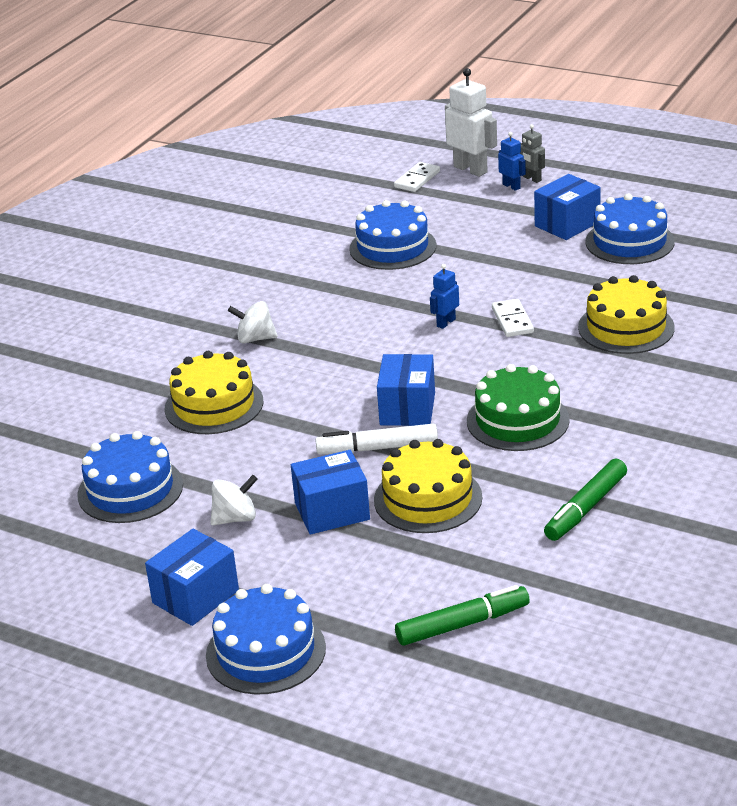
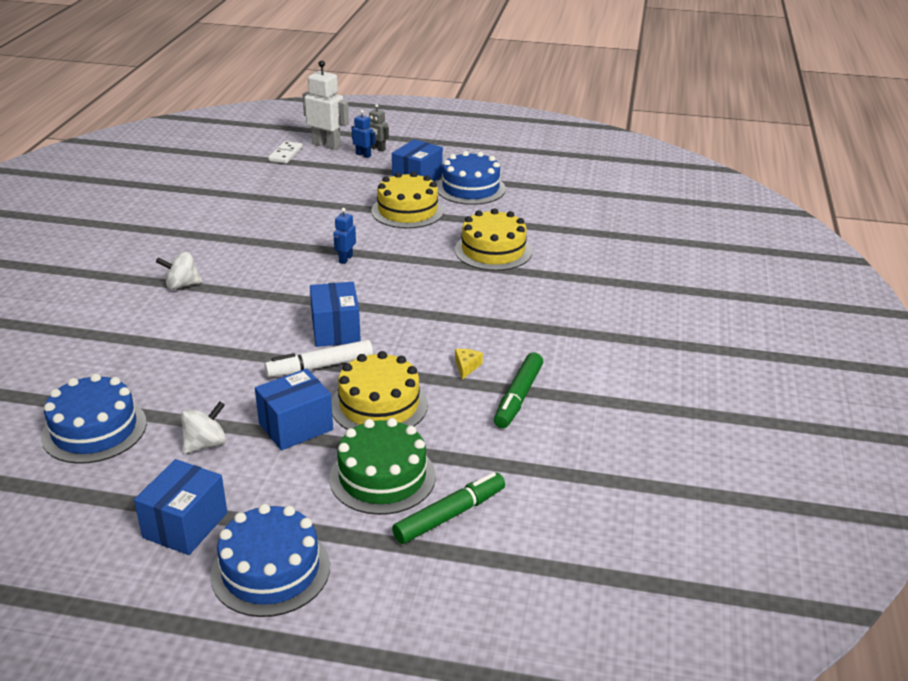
camera: 20 degrees left, 0 degrees up
(214, 405) = (158, 345): yellow cake -> yellow cake (407, 211)
(392, 247) = (281, 205): blue cake -> none
(512, 320) = (400, 253): white domino -> none
(517, 420) = (433, 331): green cake -> green cake (382, 477)
(540, 466) = (466, 367): none -> yellow cheese

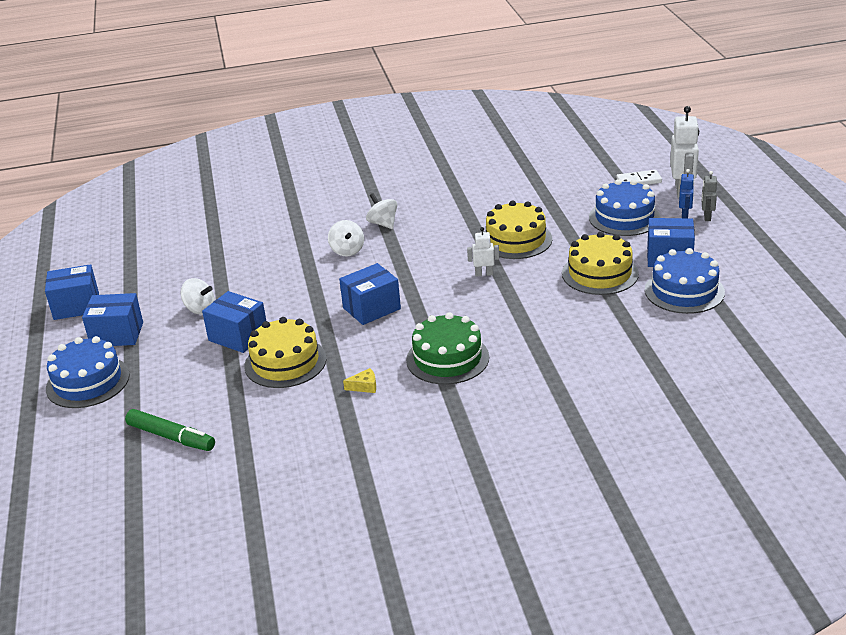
camera: 70 degrees right, 0 degrees up
(66, 554) = (76, 306): none -> blue box
(94, 429) = (193, 265): blue cake -> blue cake (624, 217)
(207, 318) = (347, 251): none -> white spinning top
(320, 366) = (318, 319): white marker -> none
(345, 259) = (484, 274): blue robot -> white robot
(382, 477) = (200, 393): green cake -> green cake (447, 358)
(493, 250) = (571, 341): yellow cake -> yellow cake (516, 240)
(518, 397) = (337, 426): green marker -> none

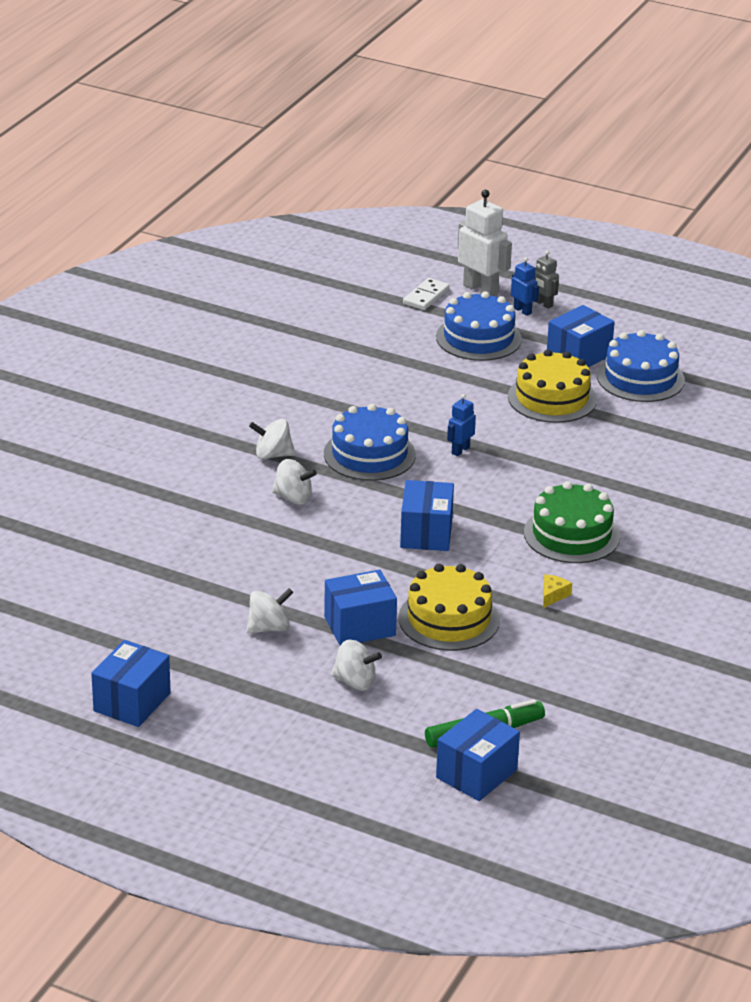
camera: 55 degrees left, 0 degrees up
(88, 382) = (307, 747): blue cake -> blue cake (369, 454)
(117, 334) = (238, 697): blue box -> blue box (476, 774)
(175, 364) = (355, 682): none -> white spinning top
(484, 274) = (460, 450): white robot -> blue robot
(516, 240) = (426, 406): yellow cake -> none

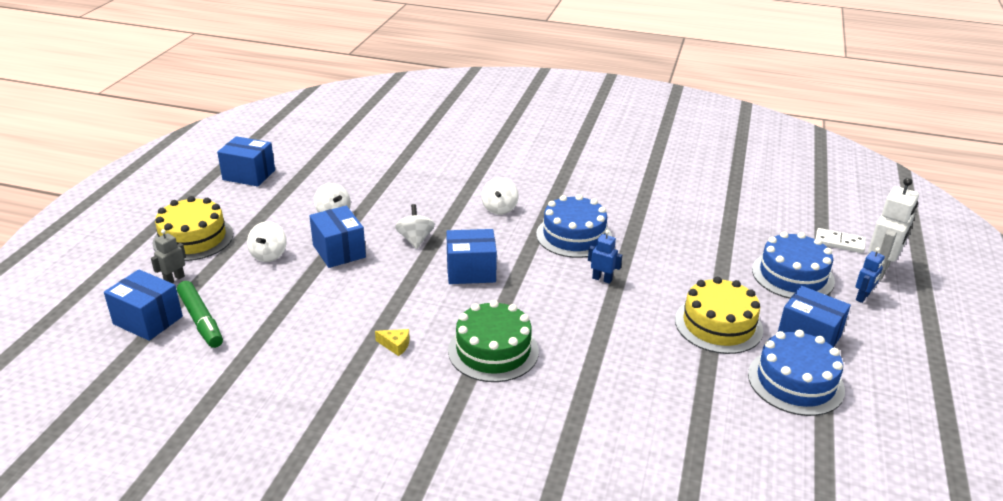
camera: 80 degrees right, 0 degrees up
(273, 455) = (553, 195): white spinning top -> white spinning top (415, 239)
(449, 619) = (353, 291): yellow cake -> yellow cake (193, 238)
(543, 304) = (886, 309): grey robot -> grey robot (174, 279)

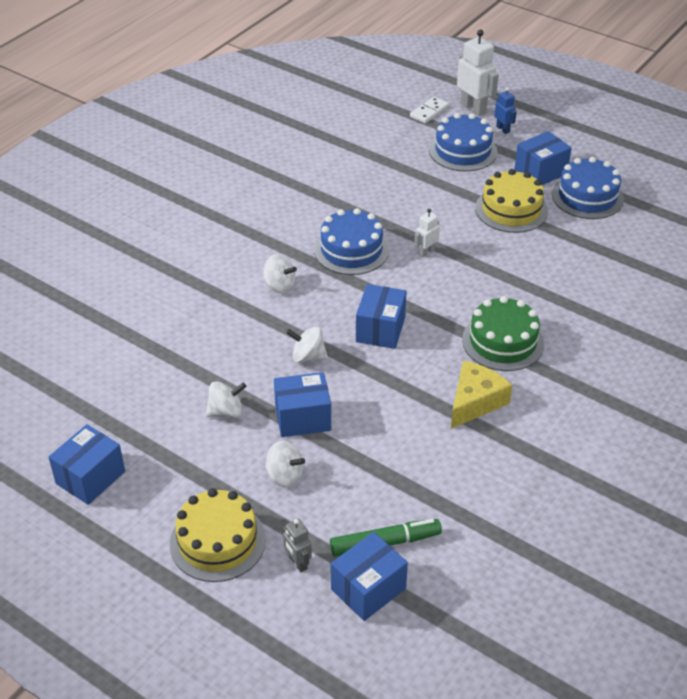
camera: 70 degrees left, 10 degrees up
(395, 345) = (475, 402): yellow cheese -> yellow cheese, size x2.17
(602, 279) = (426, 252): blue robot -> white robot

